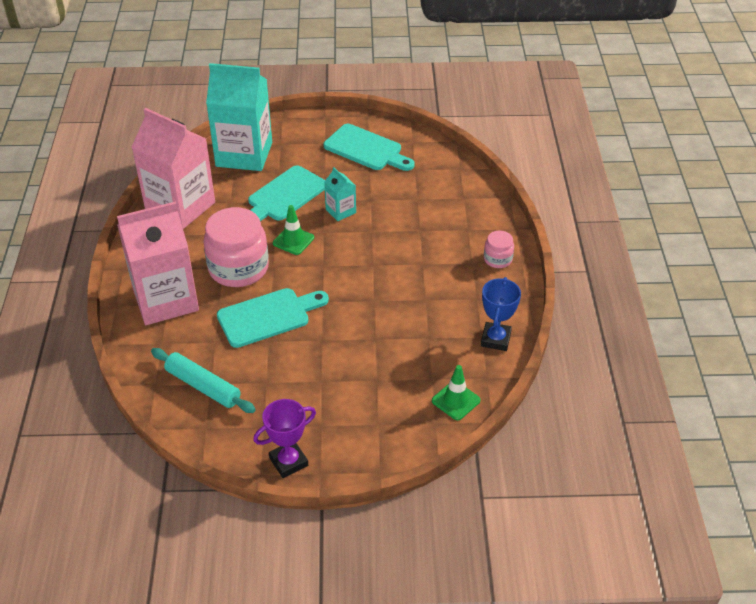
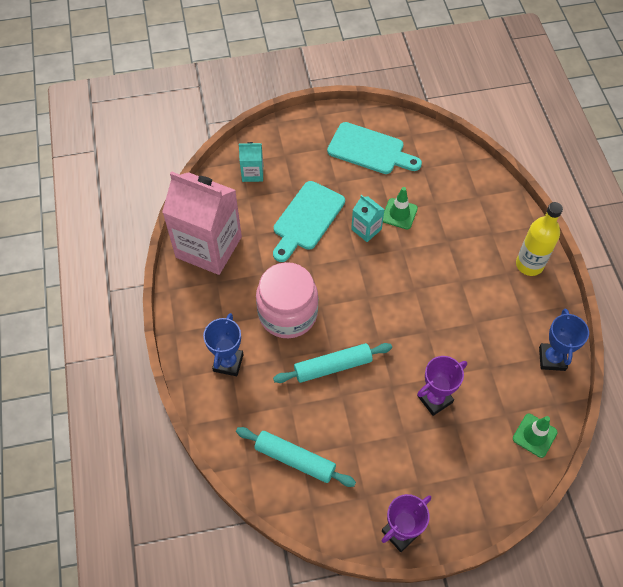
camera: 10 degrees left, 15 degrees up
(165, 300) = (228, 363): pink carton -> blue trophy
(244, 154) = (252, 173): turquoise carton -> turquoise carton, size x0.45
(268, 316) = (333, 367): turquoise cutting board -> turquoise rolling pin
(293, 240) = (331, 272): green traffic cone -> green traffic cone (399, 214)
(362, 356) = (435, 399): none -> purple trophy
(497, 259) = (529, 265): pink jar -> yellow bottle

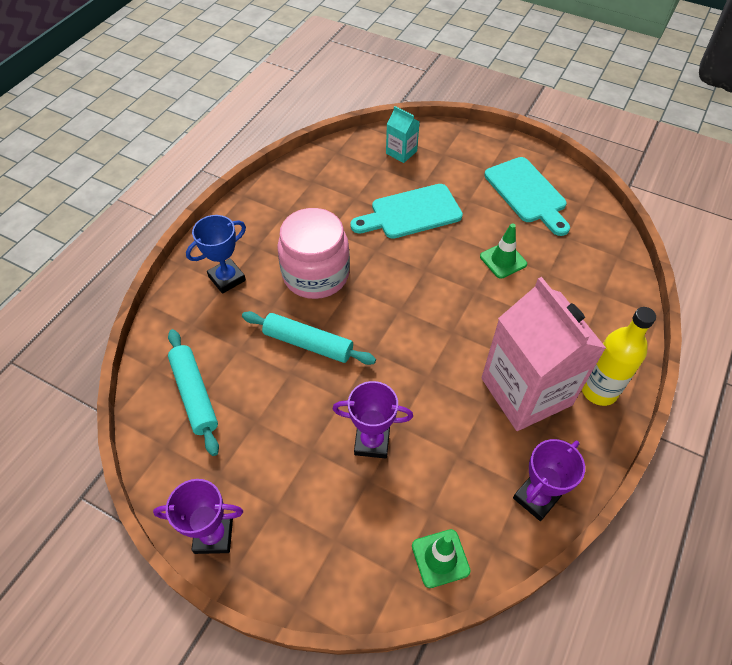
camera: 40 degrees right, 5 degrees down
(208, 247) = (306, 184): pink carton -> pink carton (526, 391)
(366, 229) = (457, 253): turquoise carton -> none
(552, 358) = (536, 497): blue trophy -> purple trophy

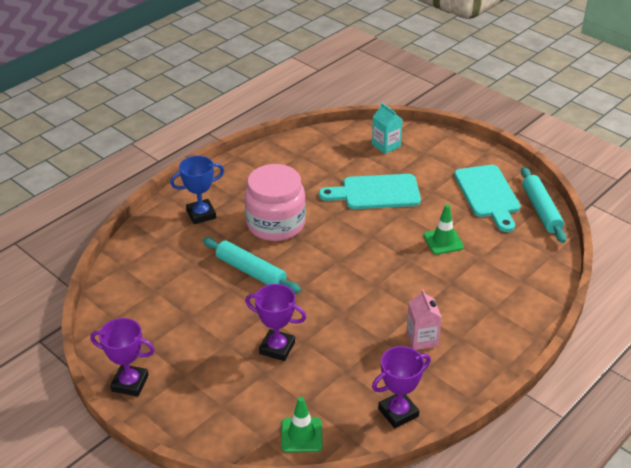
camera: 15 degrees right, 15 degrees down
(195, 394) = (147, 289): turquoise rolling pin -> turquoise rolling pin (541, 210)
(526, 391) = (422, 339): pink carton -> pink carton, size x0.45
(599, 390) = (487, 350): yellow bottle -> none

